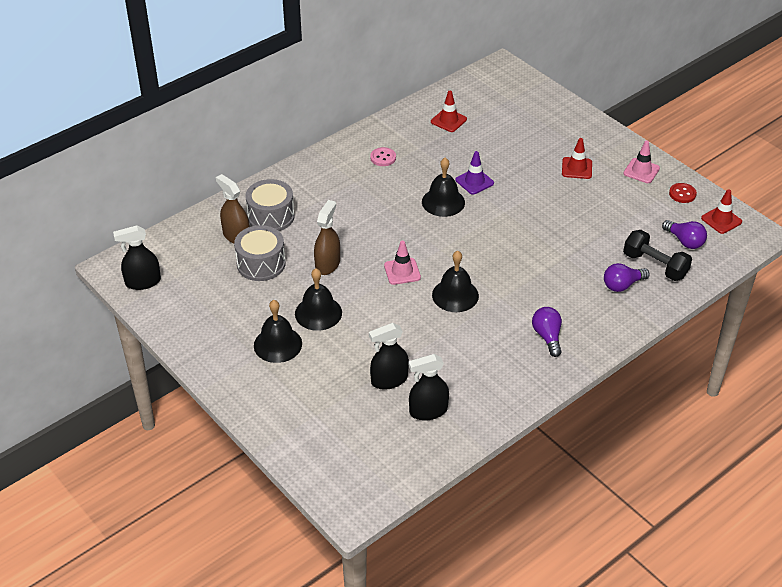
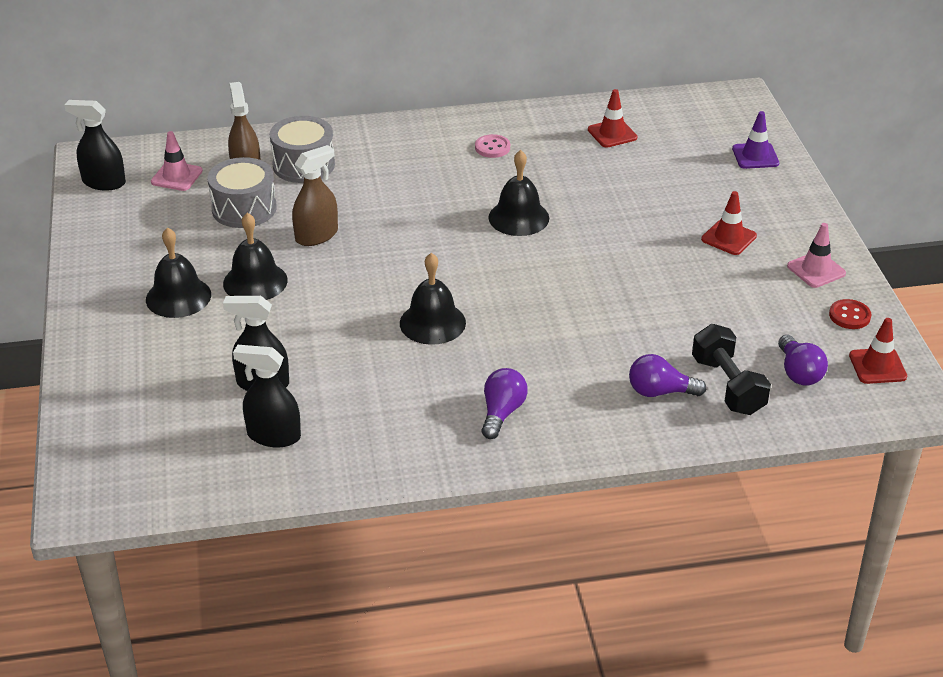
camera: 30 degrees right, 5 degrees down
(402, 271) = (394, 274): pink traffic cone -> pink traffic cone (176, 176)
(474, 181) = (579, 209): purple traffic cone -> purple traffic cone (755, 156)

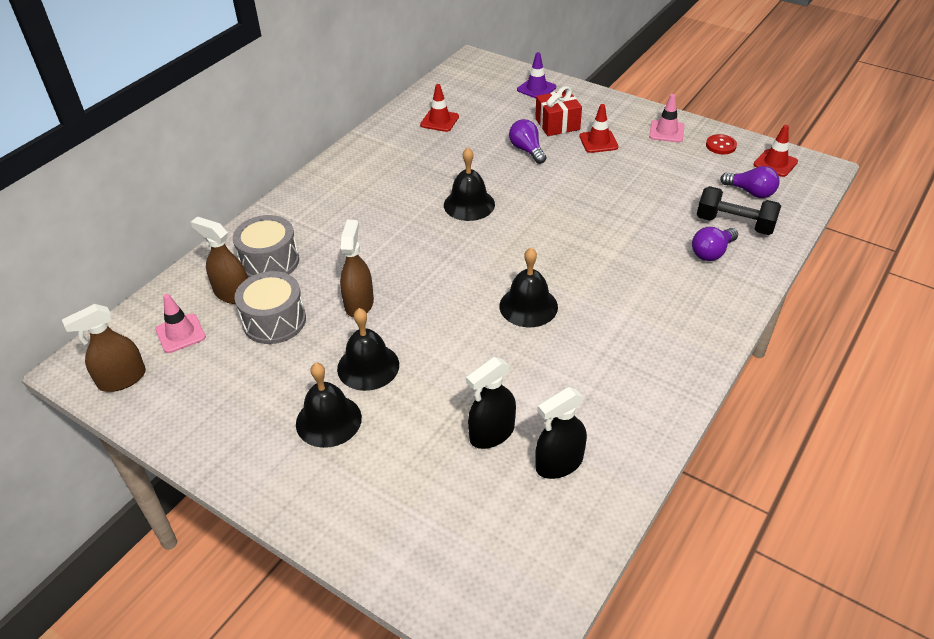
camera: 45 degrees left, 5 degrees up
(104, 182) = (122, 379): black spray bottle -> brown spray bottle
(492, 147) = (381, 171): pink button -> none
(502, 413) = (659, 331): purple light bulb -> purple light bulb (527, 150)
(717, 199) = (557, 124): none -> red gift

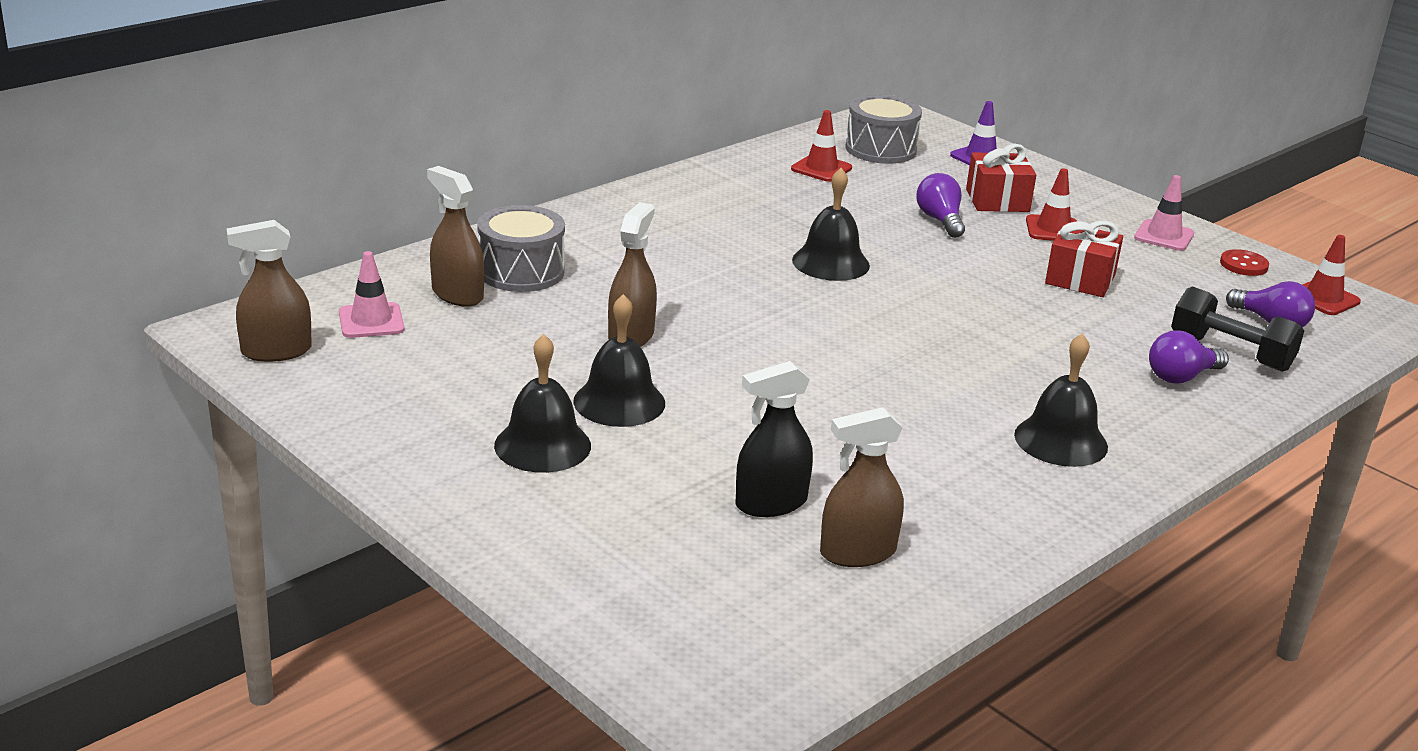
camera: 10 degrees right, 15 degrees down
(274, 321) = (505, 332): grey drum -> grey drum (880, 149)
(528, 306) = (877, 383): black bell -> black bell (1061, 440)
(559, 463) = (857, 552): black spray bottle -> brown spray bottle
(627, 182) = (1080, 279): none -> red gift

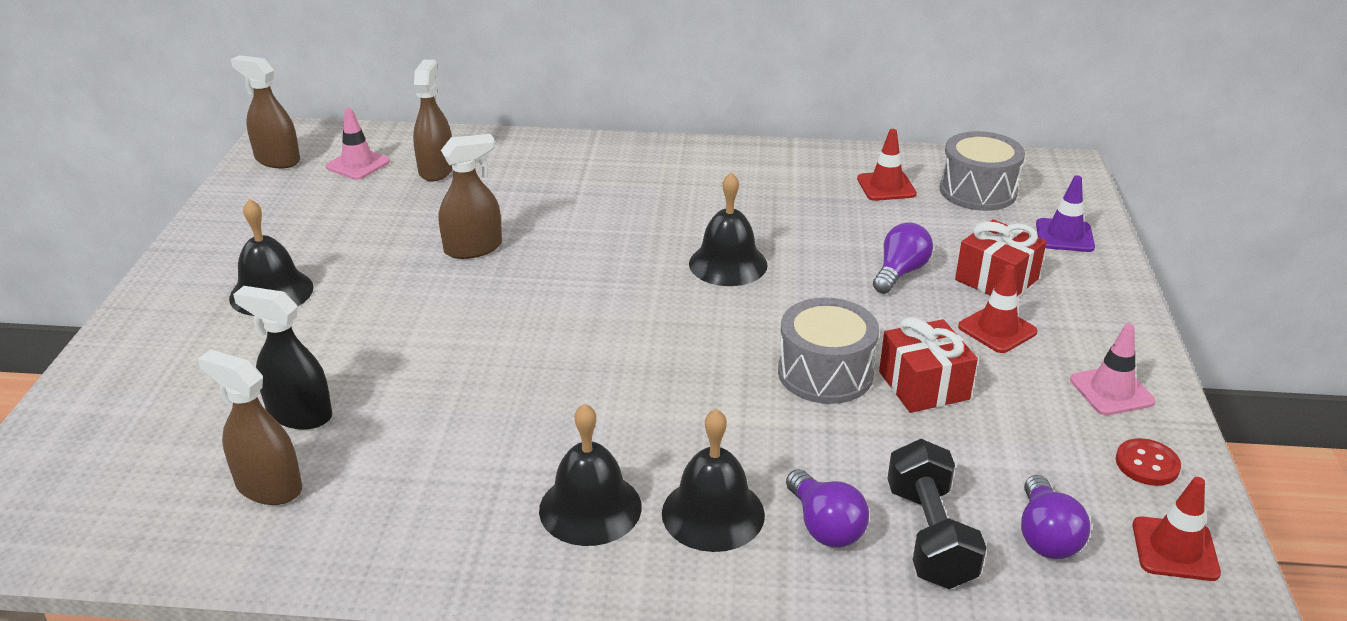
camera: 50 degrees right, 5 degrees up
(521, 271) = (504, 171): grey drum -> grey drum (825, 373)
(619, 402) = (370, 289): black bell -> black bell (713, 513)
(1181, 377) = (825, 526): purple light bulb -> purple light bulb turned 135 degrees counterclockwise

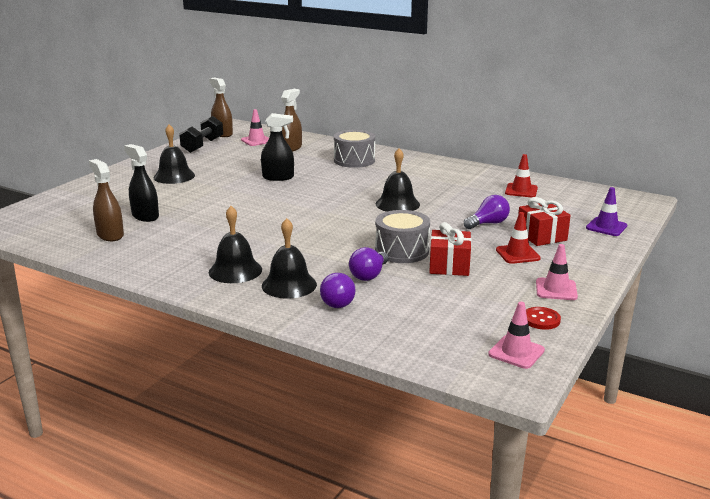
camera: 25 degrees right, 10 degrees down
(473, 248) = (278, 177): brown spray bottle -> black spray bottle
(930, 536) = (387, 316): black dumbbell -> black dumbbell (202, 145)
(978, 191) = (574, 201): grey drum -> grey drum (354, 160)
(1046, 536) = (449, 331): purple light bulb -> purple light bulb (369, 275)
(1175, 549) = (516, 352): red traffic cone -> pink traffic cone

